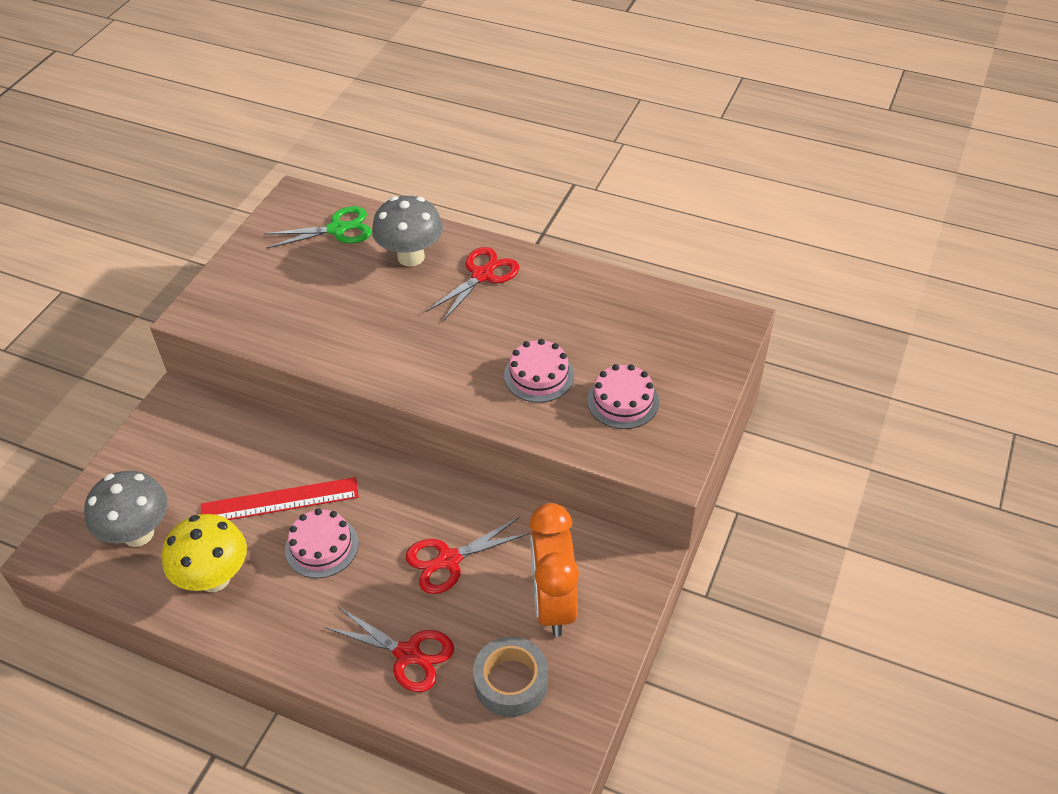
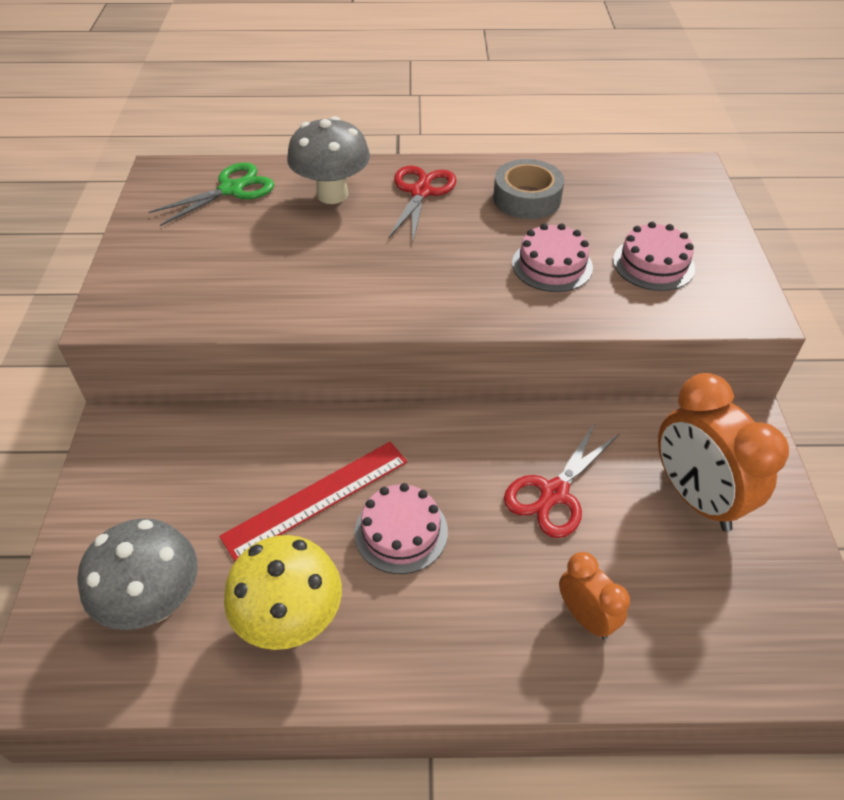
camera: 25 degrees left, 0 degrees up
(408, 654) = (585, 617): red scissors -> orange clock
(511, 682) = (719, 601): grey tape -> grey tape (527, 198)

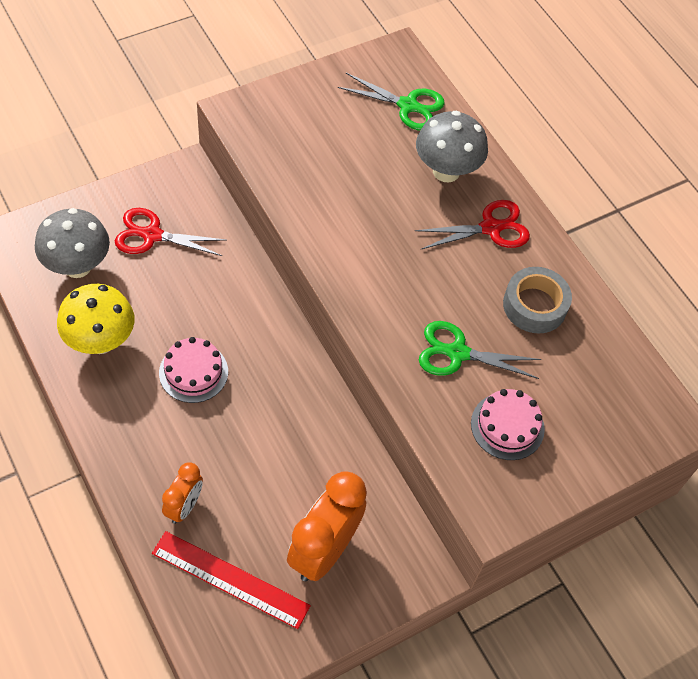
camera: 55 degrees right, 10 degrees up
(317, 498) = (193, 312): red ruler -> red ruler (230, 580)
(552, 265) = (457, 353): pink cake -> green scissors
(554, 493) = (276, 454): red scissors -> red scissors (152, 235)

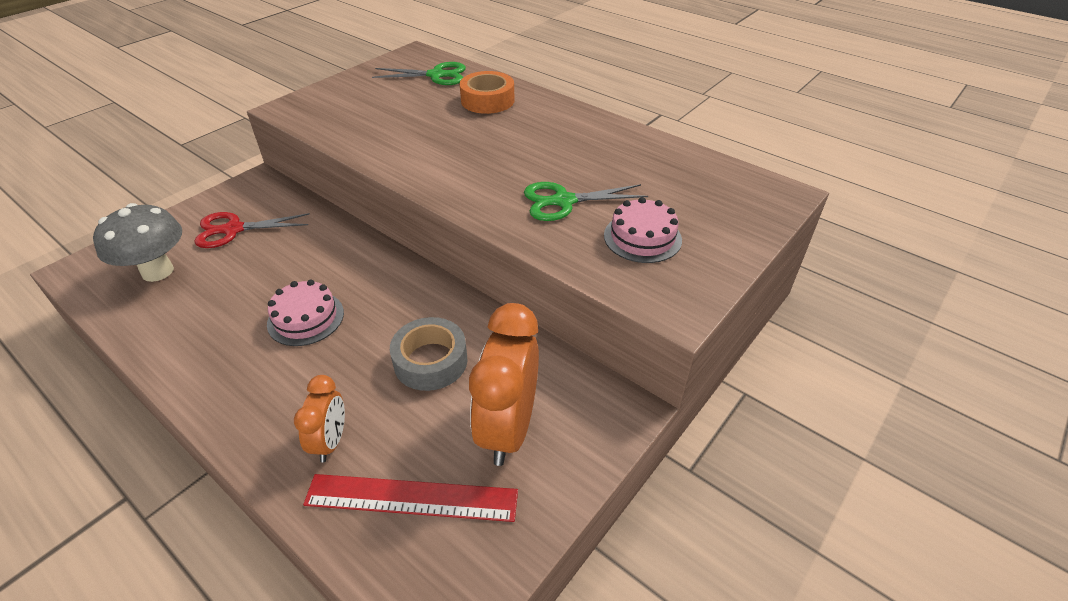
camera: 15 degrees left, 15 degrees down
(100, 341) = (194, 322): yellow mushroom -> none
(446, 171) = (487, 100): grey mushroom -> orange tape
(490, 228) = (544, 121): red scissors -> none
(534, 305) = (611, 155): grey tape -> grey tape (430, 361)

